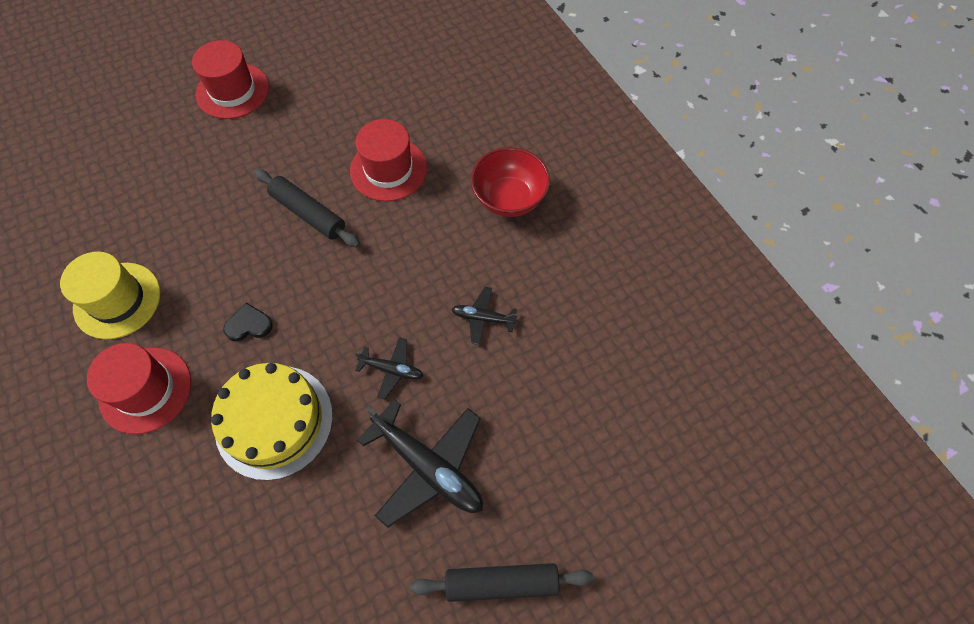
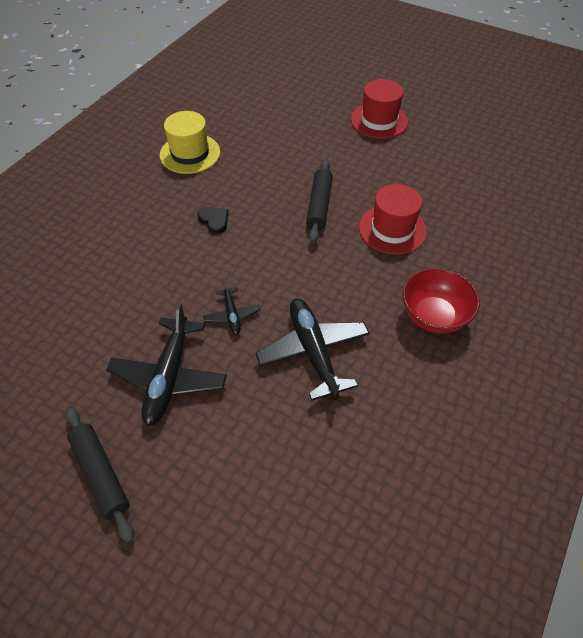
camera: 60 degrees right, 10 degrees down
(145, 390) = (140, 197): red hat -> none
(274, 421) = (154, 270): yellow cake -> none
(483, 318) = (313, 351): black plane -> black plane, size x1.97

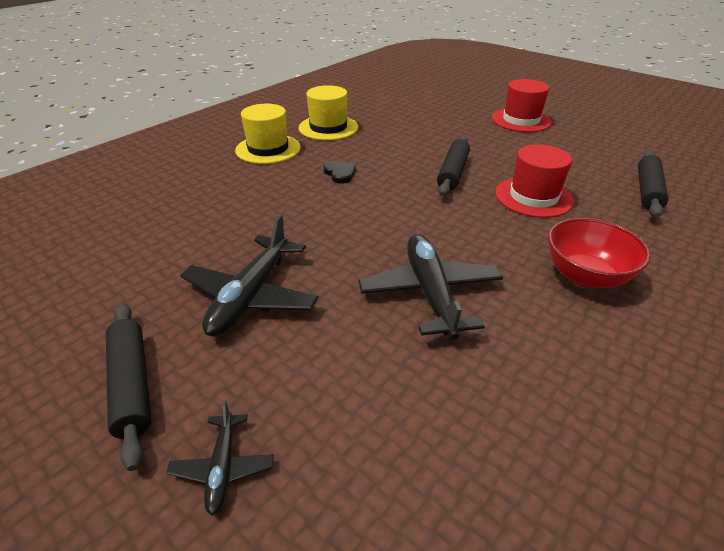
camera: 10 degrees right, 15 degrees down
(136, 193) = (268, 149): none -> yellow hat
(232, 315) = (339, 249): black plane -> black plane (223, 467)
(489, 208) = (647, 191): none -> black rolling pin

